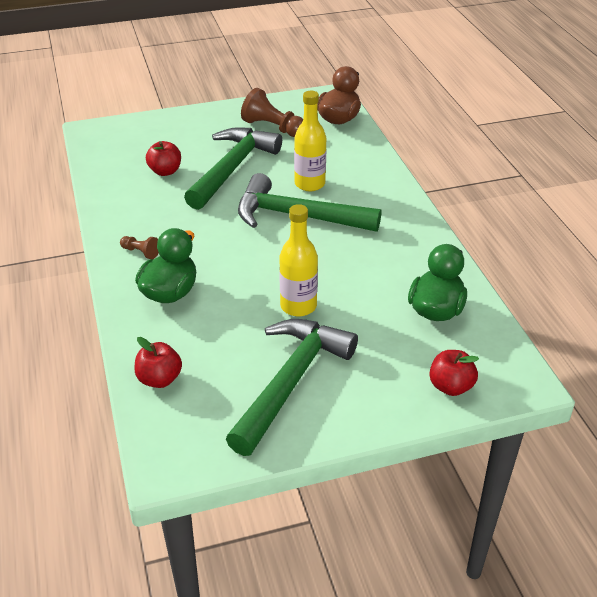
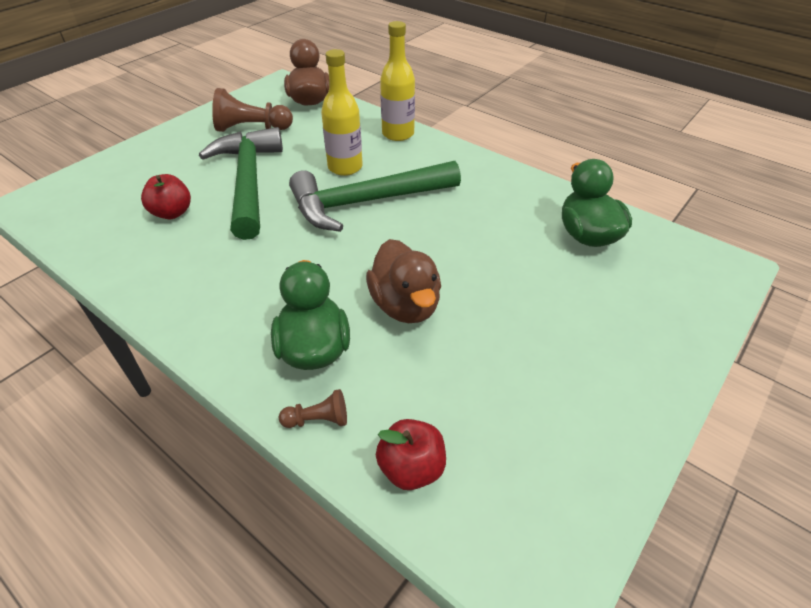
camera: 35 degrees left, 5 degrees up
(141, 252) = (229, 317): brown pawn -> brown pawn (318, 419)
(250, 294) = (405, 305): none -> brown duck
(290, 382) = (551, 382): green hammer -> none
(298, 306) = (467, 293): yellow bottle -> yellow bottle (398, 134)
(450, 386) = (685, 302): red apple -> none

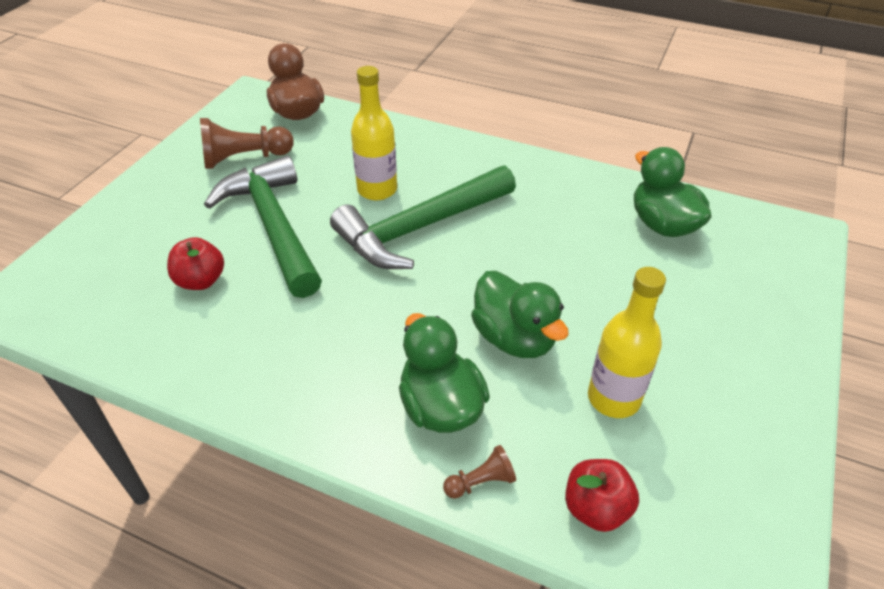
camera: 15 degrees left, 0 degrees up
(398, 134) = (418, 139): yellow bottle -> yellow bottle (613, 398)
(405, 305) = (514, 338): brown duck -> green duck

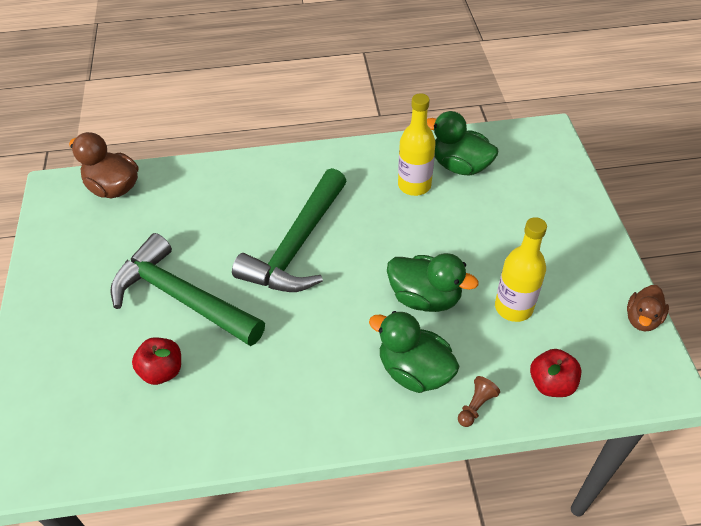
camera: 30 degrees left, 5 degrees up
(244, 158) = (104, 250): brown pawn -> none
(377, 190) = (239, 229): yellow bottle -> yellow bottle (414, 185)
(784, 497) = (642, 319): none -> brown duck

